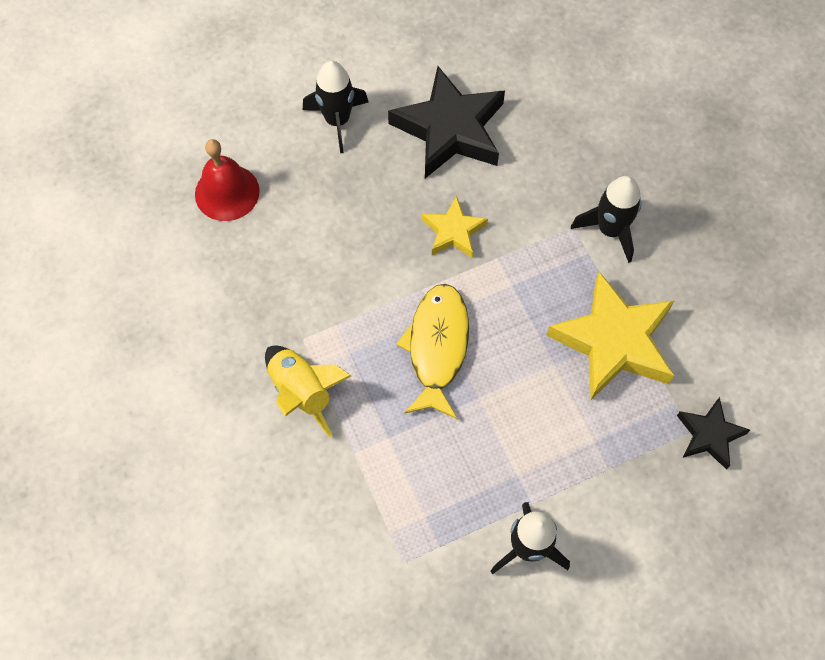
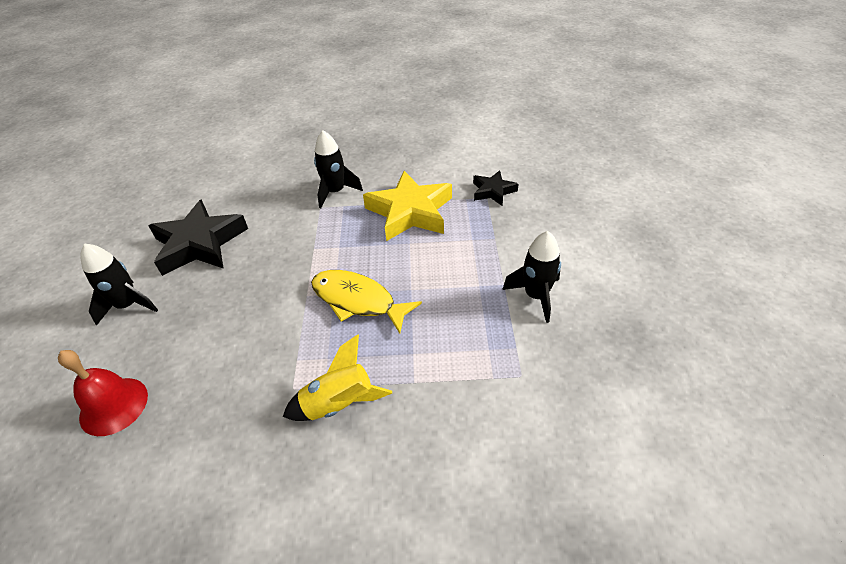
camera: 65 degrees left, 20 degrees down
(453, 231) = (276, 265): yellow star -> none

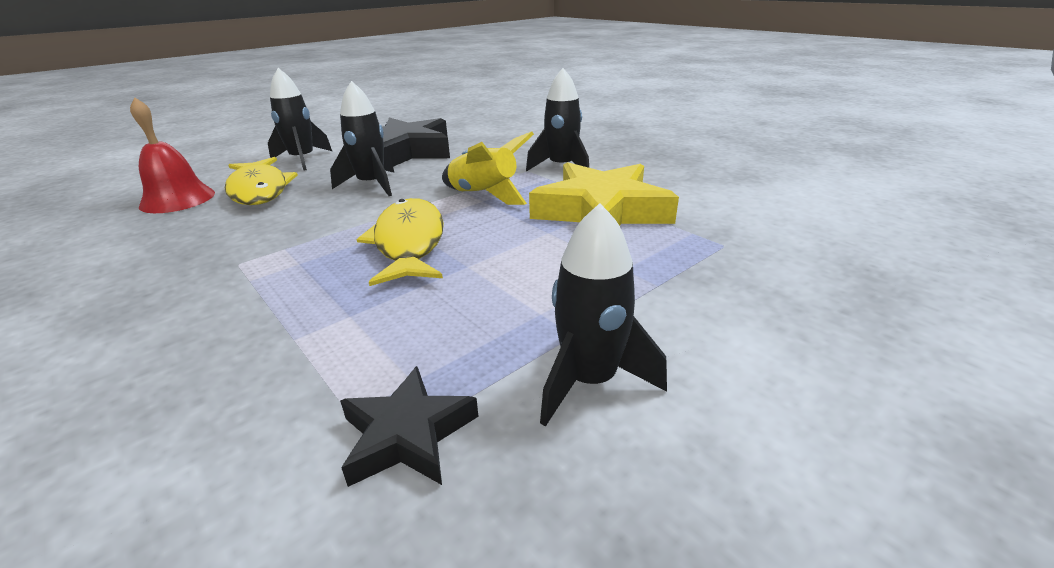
camera: 50 degrees right, 15 degrees down
(166, 349) = (259, 190): none -> yellow fish
(244, 285) = (372, 185): none -> black rocket
(339, 403) = (225, 300): yellow rocket -> yellow rocket (484, 195)
(493, 191) = (747, 244): black star -> black star (407, 435)

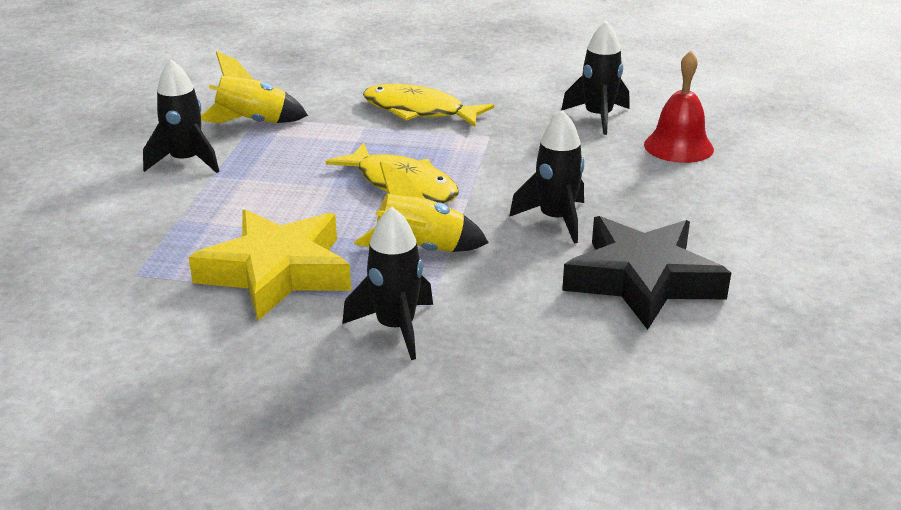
camera: 140 degrees right, 0 degrees up
(259, 190) = (641, 177): yellow fish -> yellow fish (419, 111)
(302, 160) = (717, 221): black rocket -> black rocket (598, 117)
(407, 435) = (252, 123): black star -> yellow rocket

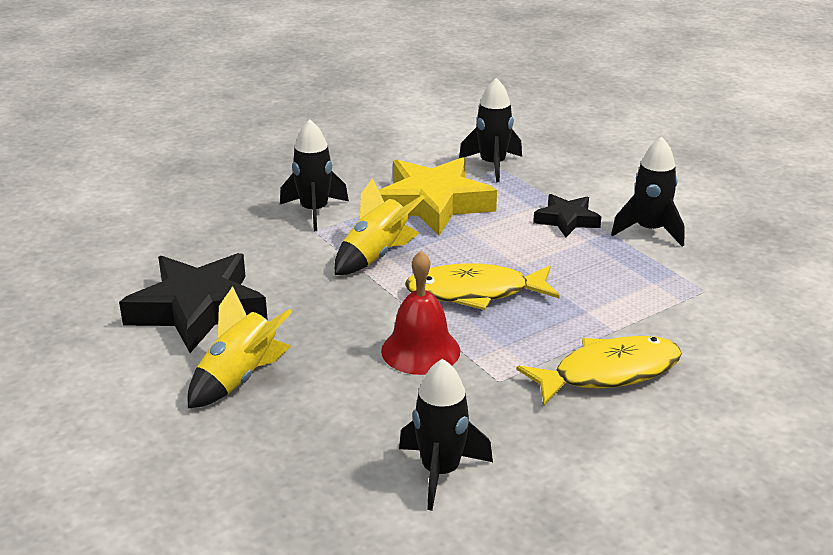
camera: 135 degrees right, 0 degrees up
(215, 199) = (567, 220): none -> black star
(252, 123) = (695, 282): yellow rocket -> yellow rocket (240, 378)
(555, 220) = (318, 324): black rocket -> black rocket (492, 165)
(678, 146) = (308, 474): red bell -> red bell (420, 350)

